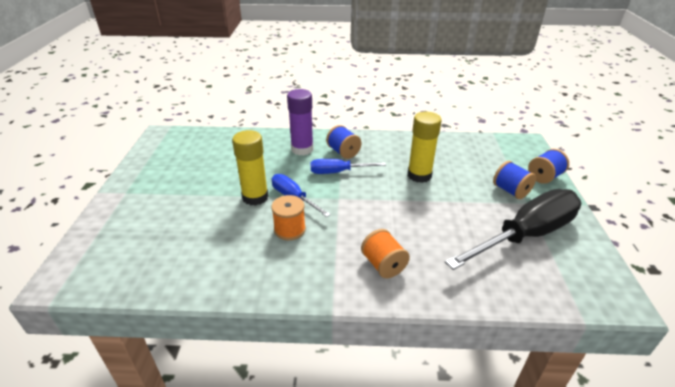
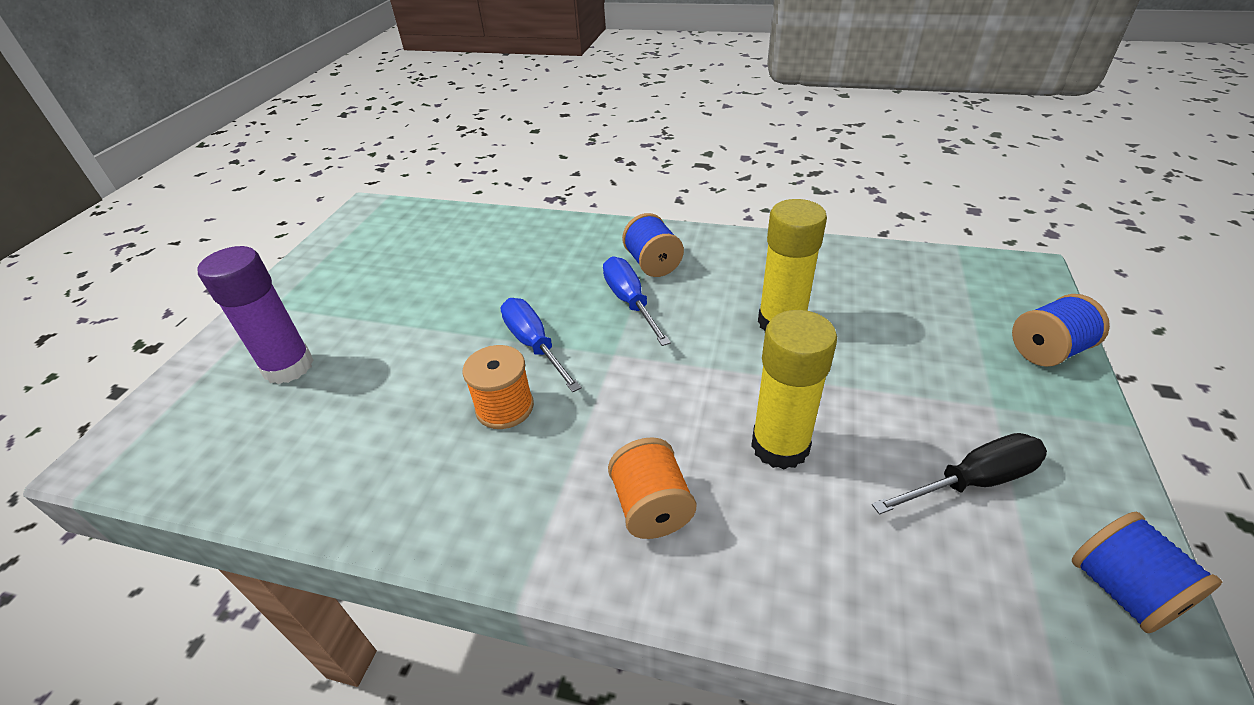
camera: 15 degrees right, 5 degrees up
(255, 197) = (469, 336): yellow glue stick -> yellow glue stick (780, 446)
(302, 149) = (582, 252): purple glue stick -> purple glue stick (288, 367)
(338, 172) = (630, 302): blue screwdriver -> blue screwdriver turned 60 degrees clockwise
(510, 191) = (964, 375): blue spool -> blue spool (1122, 590)
(525, 235) = (973, 481): black screwdriver -> black screwdriver, size x0.52

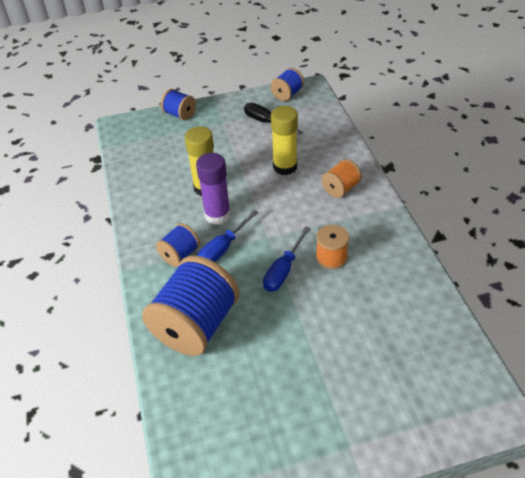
camera: 120 degrees left, 5 degrees up
(288, 367) = (383, 378): purple glue stick -> purple glue stick (217, 215)
(532, 250) = (196, 325): none -> blue spool

